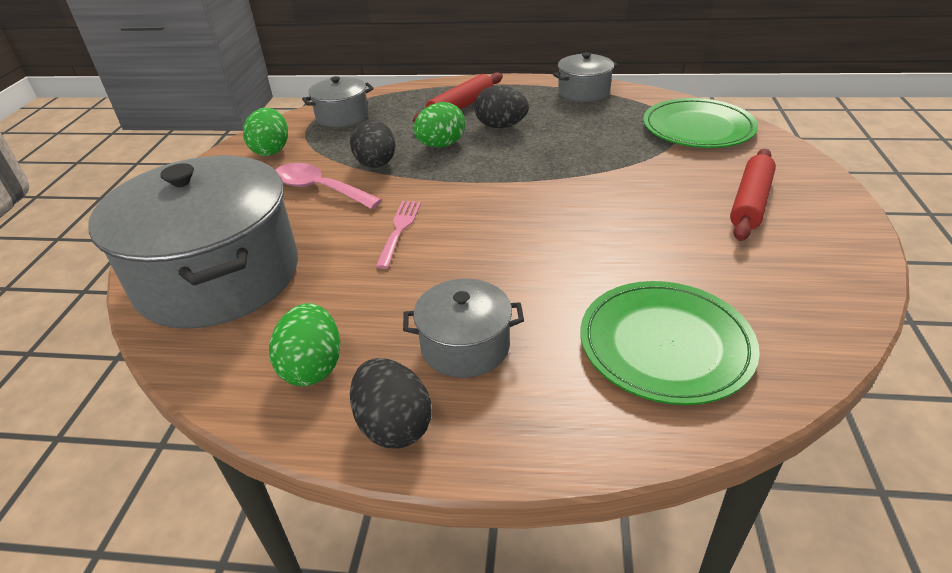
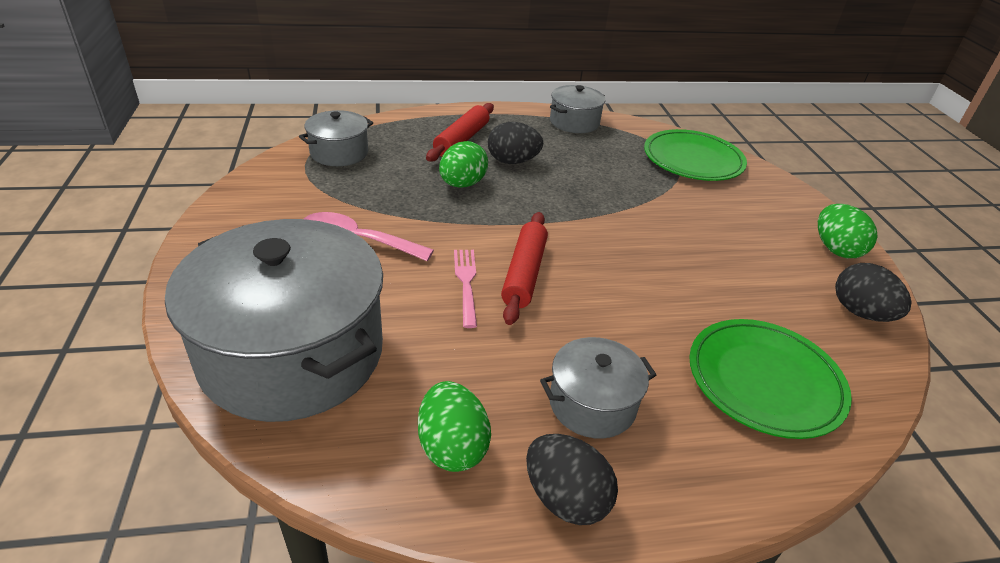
camera: 20 degrees left, 0 degrees up
(271, 150) = (277, 196): green egg -> green egg (836, 249)
(376, 165) = (405, 209): black egg -> black egg (860, 313)
(750, 202) = (769, 233): red rolling pin -> red rolling pin (524, 274)

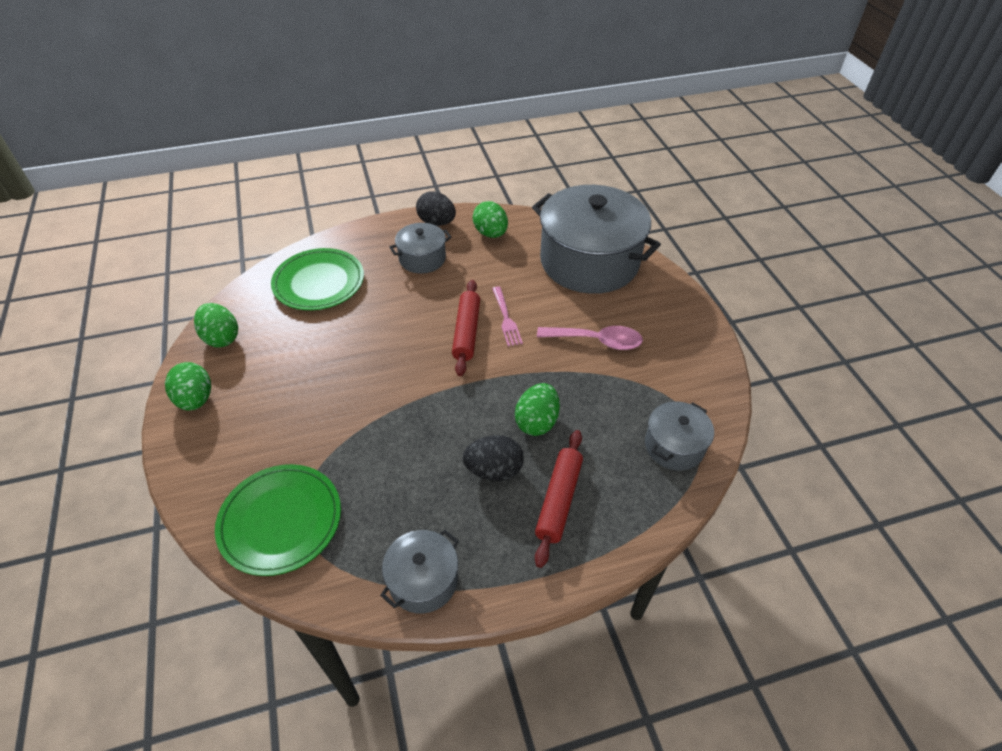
camera: 175 degrees right, 10 degrees up
(860, 313) = (221, 338): black egg -> green egg

